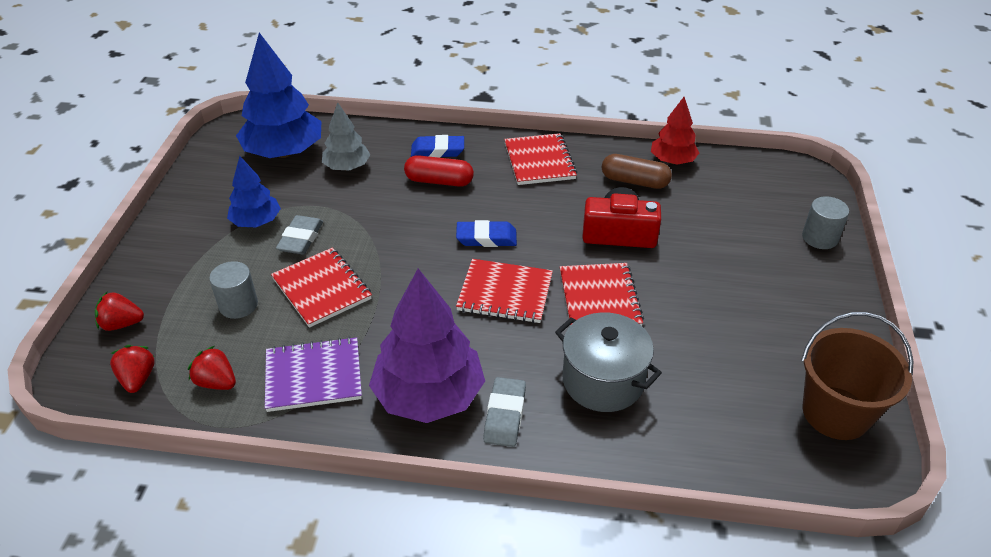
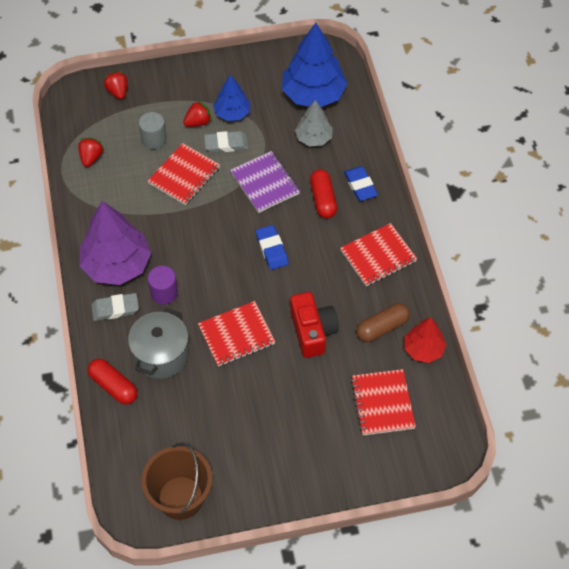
camera: 70 degrees right, 15 degrees up
(138, 379) = (81, 121): red strawberry -> red strawberry (198, 122)
(313, 376) = (112, 201): purple notebook -> purple notebook (265, 183)
(502, 354) = (164, 293): none -> purple cylinder
(505, 293) = (220, 277): red notebook -> red notebook (382, 403)
(634, 181) = (382, 328): brown capsule -> brown capsule turned 60 degrees clockwise
(638, 448) = (113, 386): none -> red capsule
(819, 238) = (367, 472): grey cylinder -> none

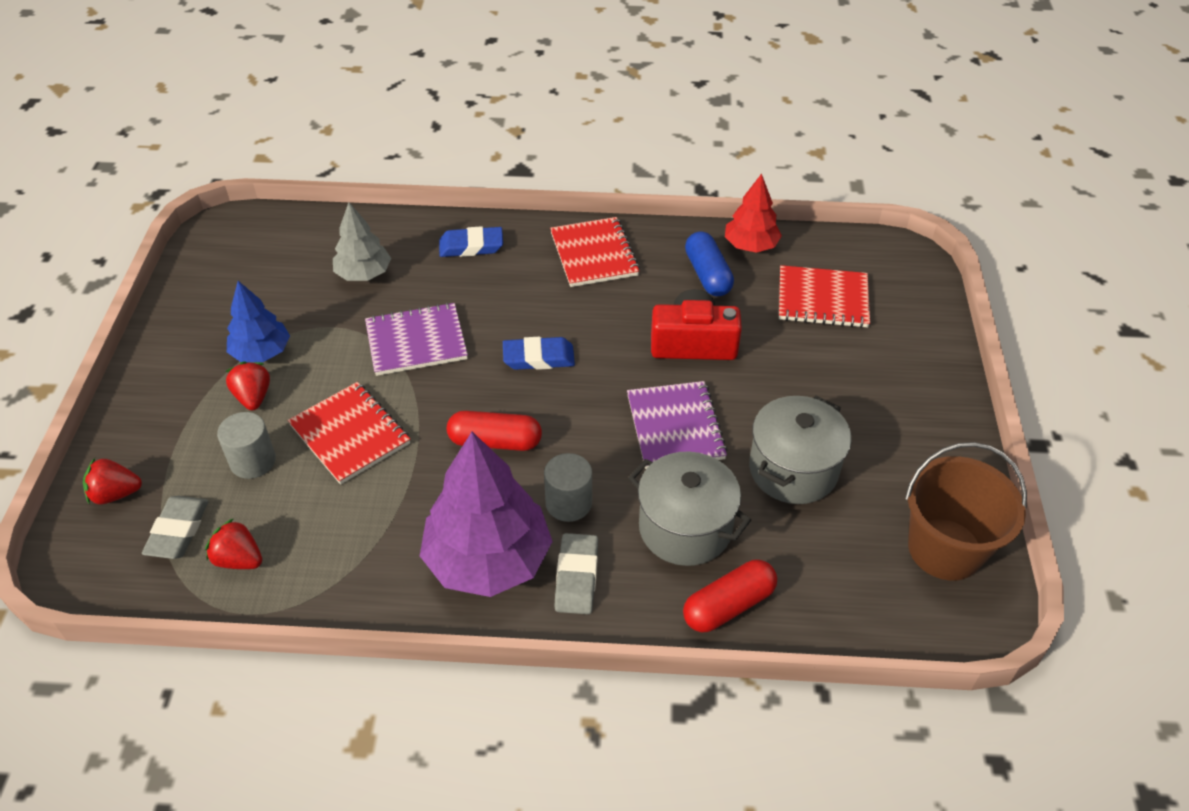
camera: 75 degrees left, 10 degrees down
(164, 293) = (568, 503): purple cylinder -> grey cylinder
(220, 405) = (793, 470): none -> grey pot
(226, 144) = (318, 371): grey eraser -> grey eraser (178, 531)
(236, 335) = (675, 427): red notebook -> purple notebook
(313, 94) = (284, 258): blue tree -> none
(323, 199) = (476, 287): red capsule -> red capsule (495, 442)
(382, 328) = (708, 275): brown capsule -> blue capsule

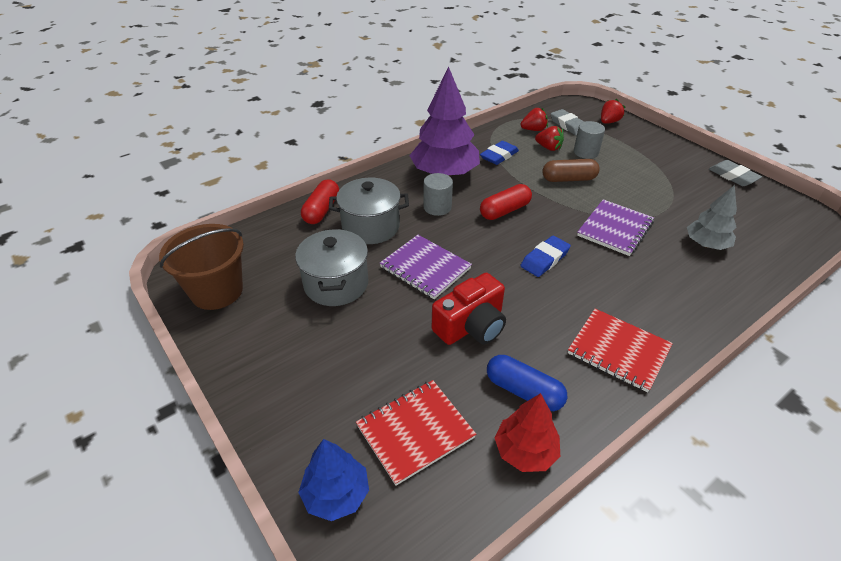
camera: 140 degrees right, 5 degrees down
(253, 397) = (631, 168): red strawberry -> red strawberry (548, 148)
(261, 352) = (665, 184): blue tree -> blue tree (336, 494)
(350, 434) = (568, 179): red notebook -> brown capsule
(471, 246) = (693, 301): blue eraser -> blue eraser (499, 156)
(576, 577) = (400, 186): grey eraser -> grey eraser (733, 176)

